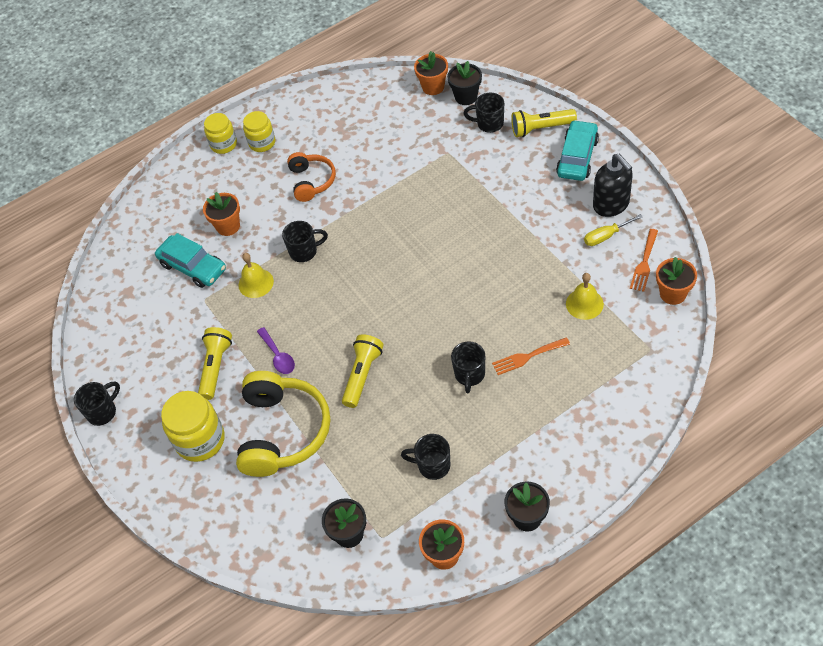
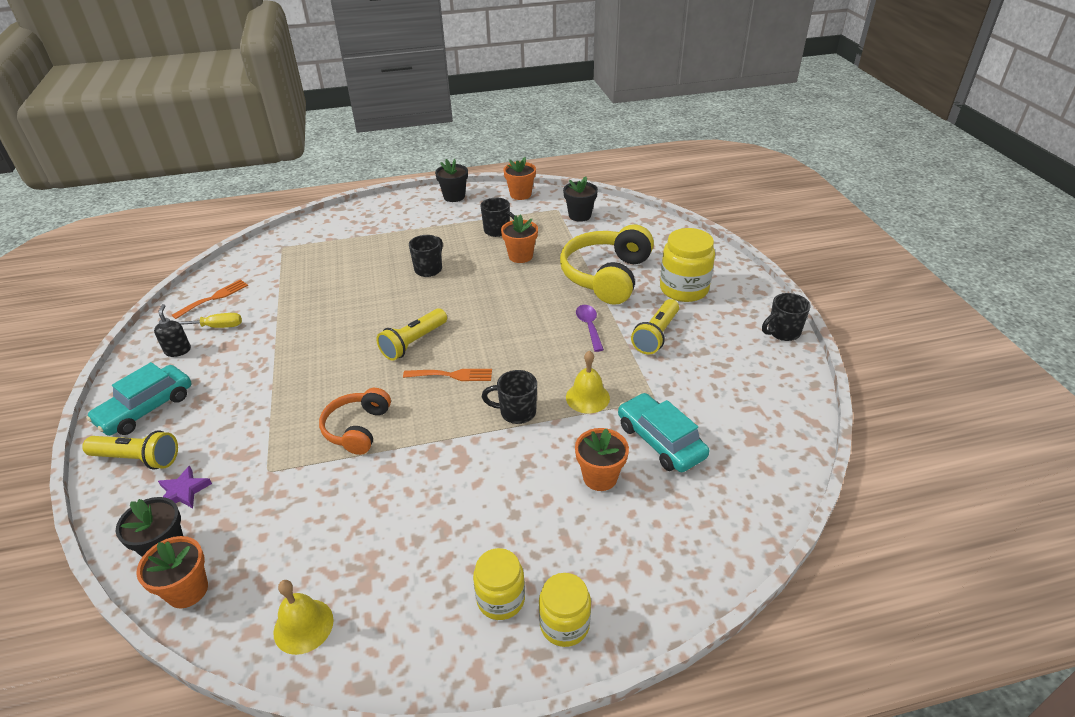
camera: 165 degrees left, 15 degrees down
(311, 181) = (461, 499): orange headphones -> orange headphones (357, 428)
(362, 375) = (517, 292): yellow flashlight -> yellow flashlight (413, 343)
(489, 124) = (183, 491): black mug -> purple star
(527, 357) = (374, 267): orange fork -> orange fork (452, 375)
(584, 304) = (294, 286): yellow bell -> yellow bell (303, 626)
(611, 205) = (178, 350): black soap dispenser -> black soap dispenser, size x0.57
(673, 293) = (222, 272): orange flower pot -> orange flower pot (520, 256)

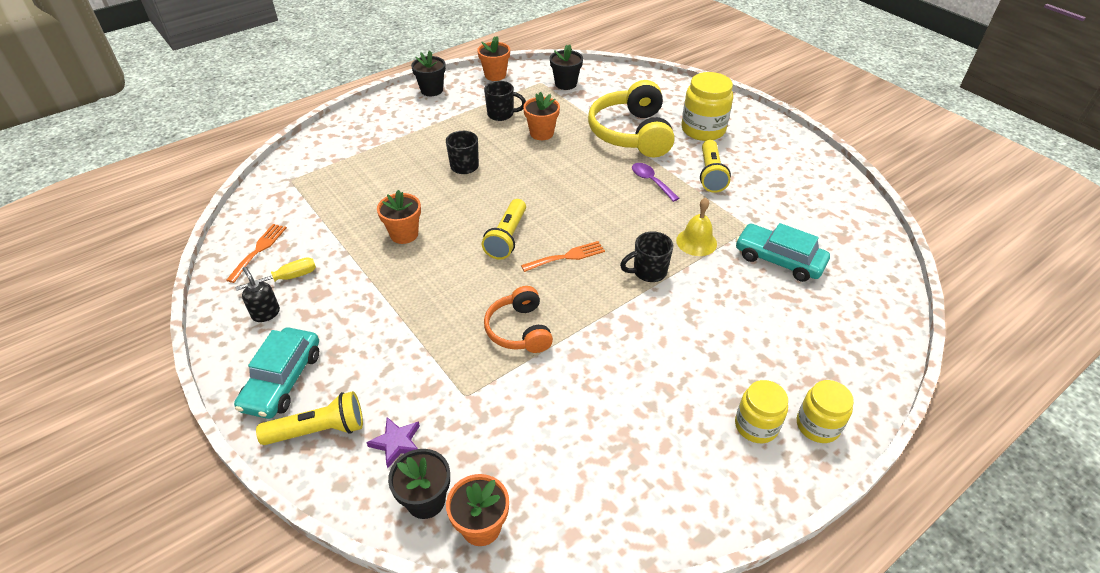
camera: 25 degrees left, 5 degrees up
(303, 626) = (614, 512): yellow bell -> none
(600, 477) = (756, 303): orange flower pot -> orange flower pot (404, 234)
(782, 332) = (803, 147): black mug -> none

